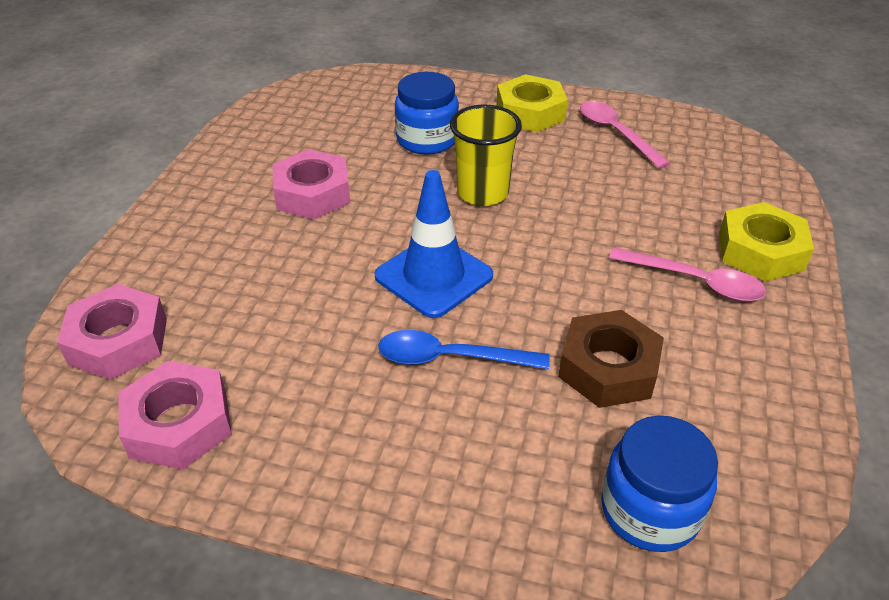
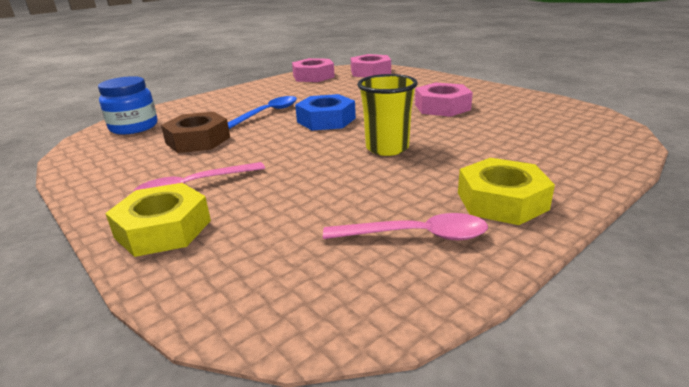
camera: 125 degrees right, 15 degrees down
(427, 140) = (483, 146): blue jar -> none
(433, 276) = (326, 120): blue traffic cone -> blue nut

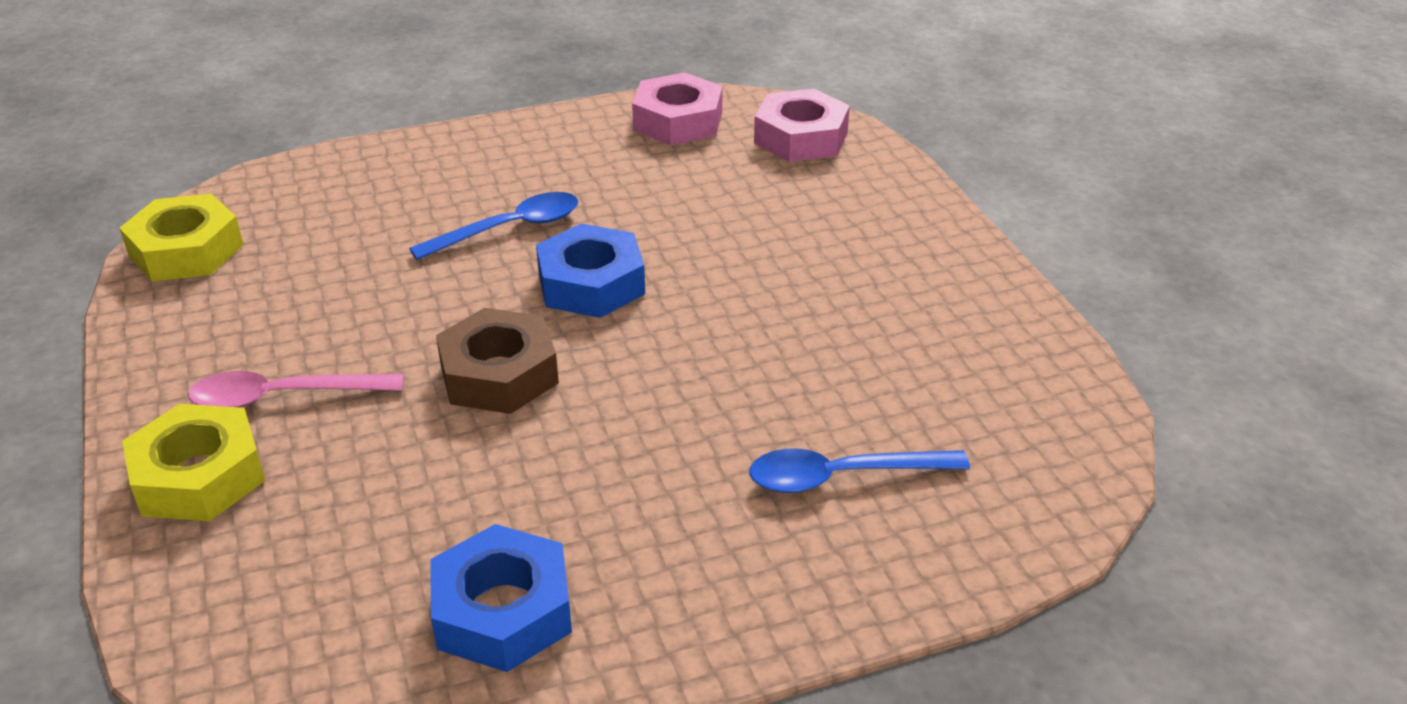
camera: 20 degrees right, 10 degrees up
(134, 127) = (277, 204): blue jar -> none
(198, 140) = (352, 276): brown nut -> brown nut (499, 374)
(387, 148) = (627, 400): yellow cup -> none
(416, 236) = (503, 611): pink spoon -> blue nut
(442, 107) = (828, 309): pink nut -> none
(501, 201) = (685, 588): yellow nut -> yellow nut (186, 250)
(519, 148) = (842, 476): none -> blue spoon

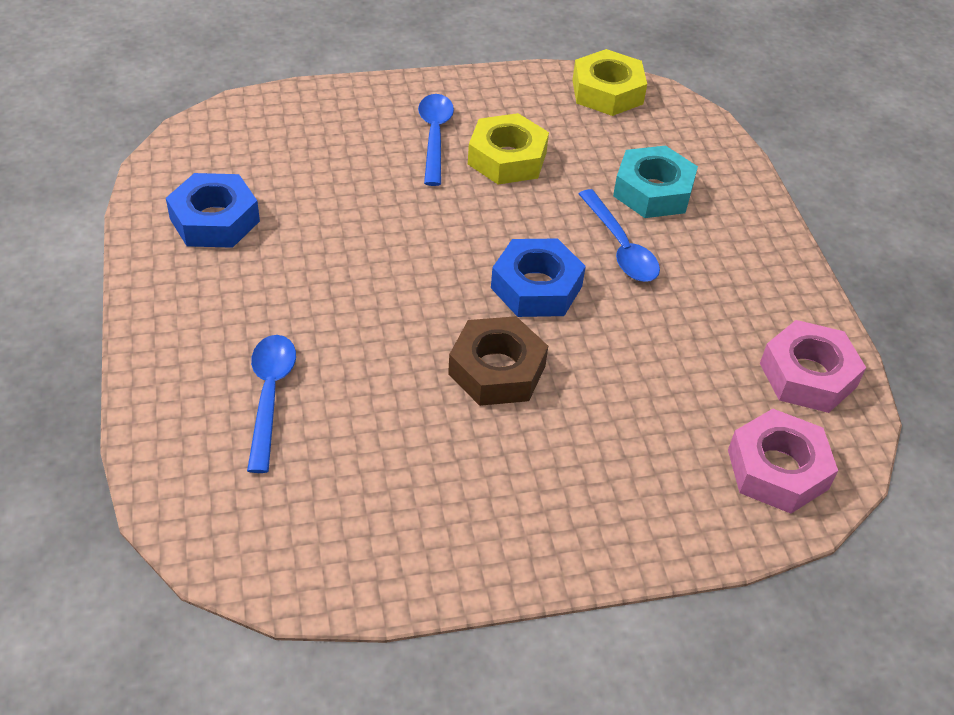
camera: 95 degrees right, 10 degrees up
(199, 476) = (370, 108): yellow nut -> yellow nut (507, 158)
(283, 397) = (435, 137): pink spoon -> blue spoon
(403, 210) = (653, 191): none -> turquoise nut
(499, 374) = (434, 231): brown nut -> brown nut (497, 370)

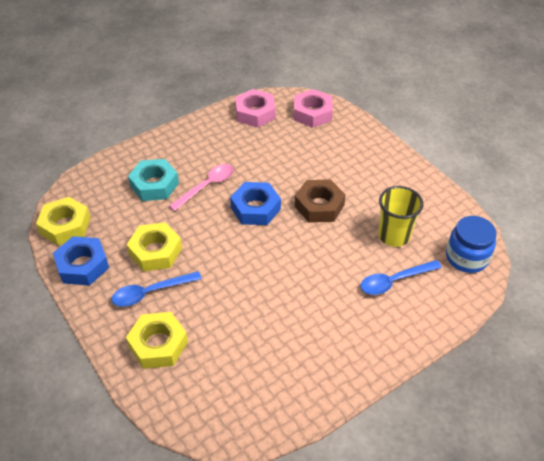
camera: 110 degrees left, 0 degrees up
(214, 220) = (290, 370): blue nut -> blue nut (82, 265)
(243, 528) = (466, 257): none -> blue jar
(346, 123) = (158, 344): none -> yellow nut
(364, 443) = (394, 235): none -> yellow cup
(620, 247) = (207, 186): blue spoon -> pink spoon

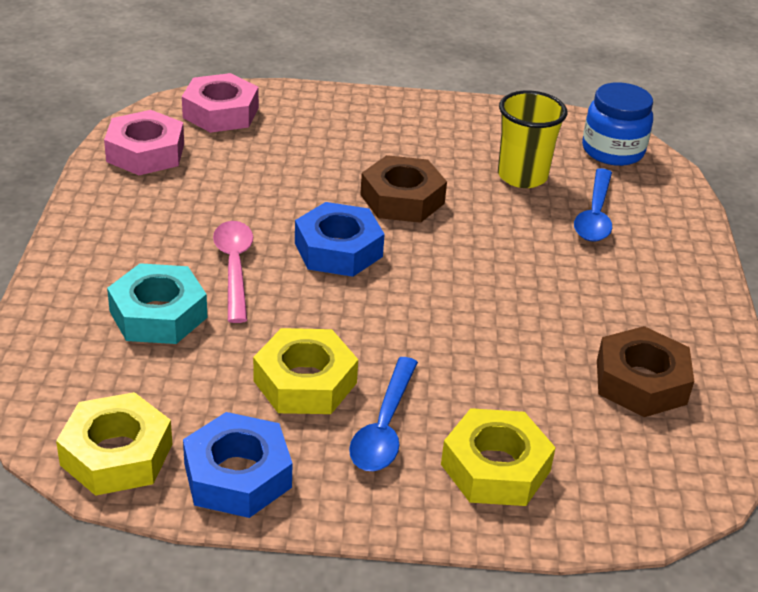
camera: 55 degrees left, 10 degrees down
(272, 369) = (641, 382): none -> brown nut

